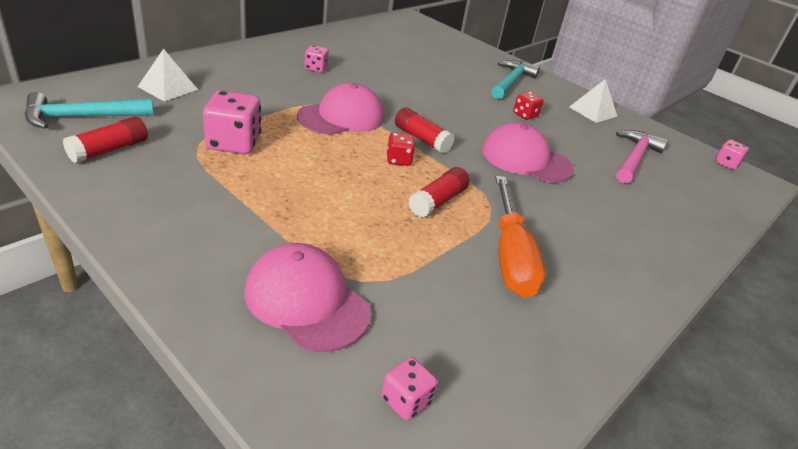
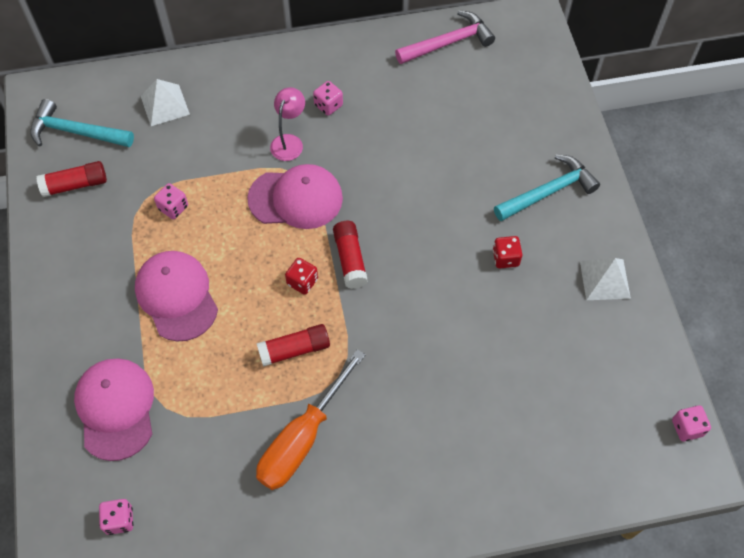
camera: 40 degrees right, 25 degrees up
(234, 143) = (173, 208): pink dice -> pink dice, size x0.55
(303, 90) = (289, 142): none -> pink lamp
(526, 159) = (435, 328): pink cap -> pink cap (176, 296)
(634, 158) = (569, 374): pink hammer -> pink hammer (448, 43)

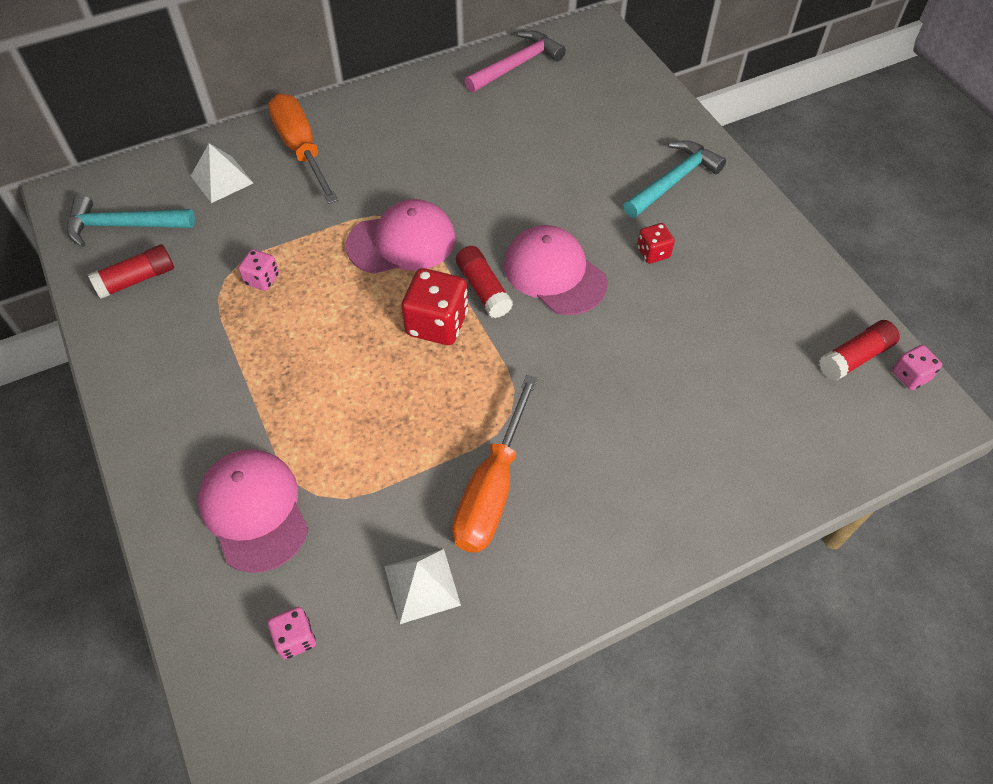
camera: 15 degrees left, 5 degrees down
(176, 296) = (293, 370): pink cap -> pink cap (554, 273)
(237, 90) = (301, 149): none -> orange screwdriver
(289, 142) = (376, 188): pink lamp -> none
(295, 349) = (451, 396): red glue stick -> red glue stick (855, 357)
(302, 282) = (437, 323): red dice -> red dice, size x1.81
(328, 105) = (408, 145): pink dice -> none
(605, 279) = (765, 251): white pyramid -> white pyramid (422, 585)

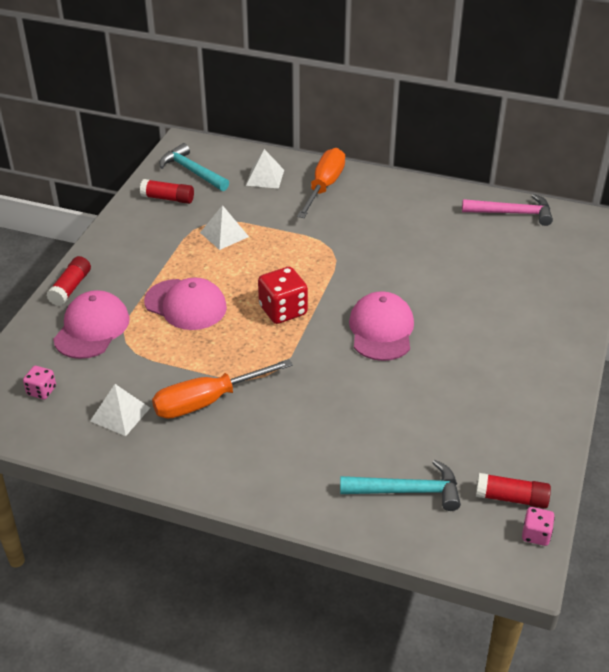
camera: 45 degrees right, 15 degrees down
(262, 279) = (224, 234): pink dice -> white pyramid
(401, 242) = (317, 261): pink cap -> pink cap (185, 305)
(483, 289) = (330, 311): red glue stick -> red glue stick (71, 288)
(653, 253) = (457, 358): red dice -> none
(673, 181) = (527, 331): turquoise hammer -> turquoise hammer (407, 491)

